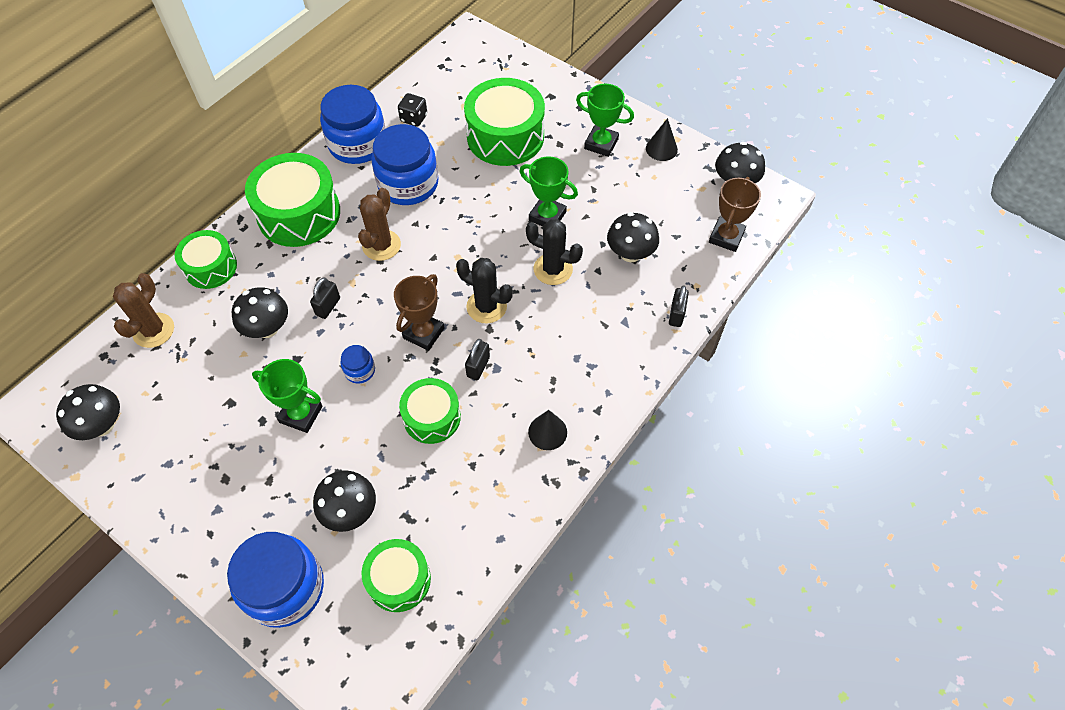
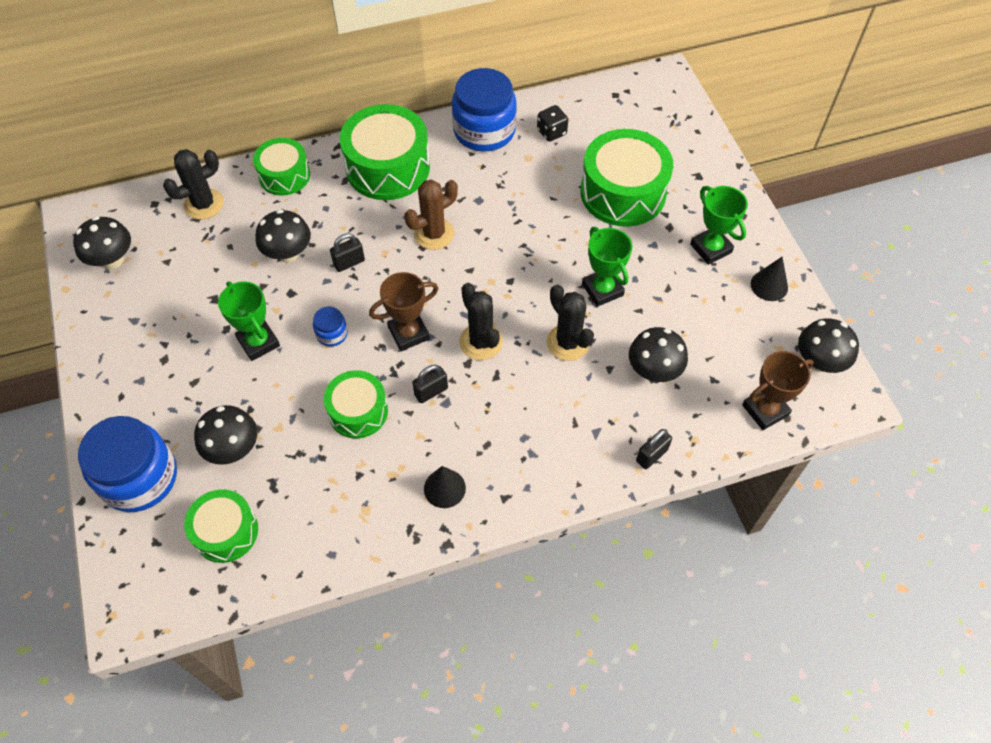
camera: 35 degrees right, 0 degrees up
(153, 330) = (204, 204): brown cactus -> black cactus
(408, 184) = (500, 190): blue jar -> none

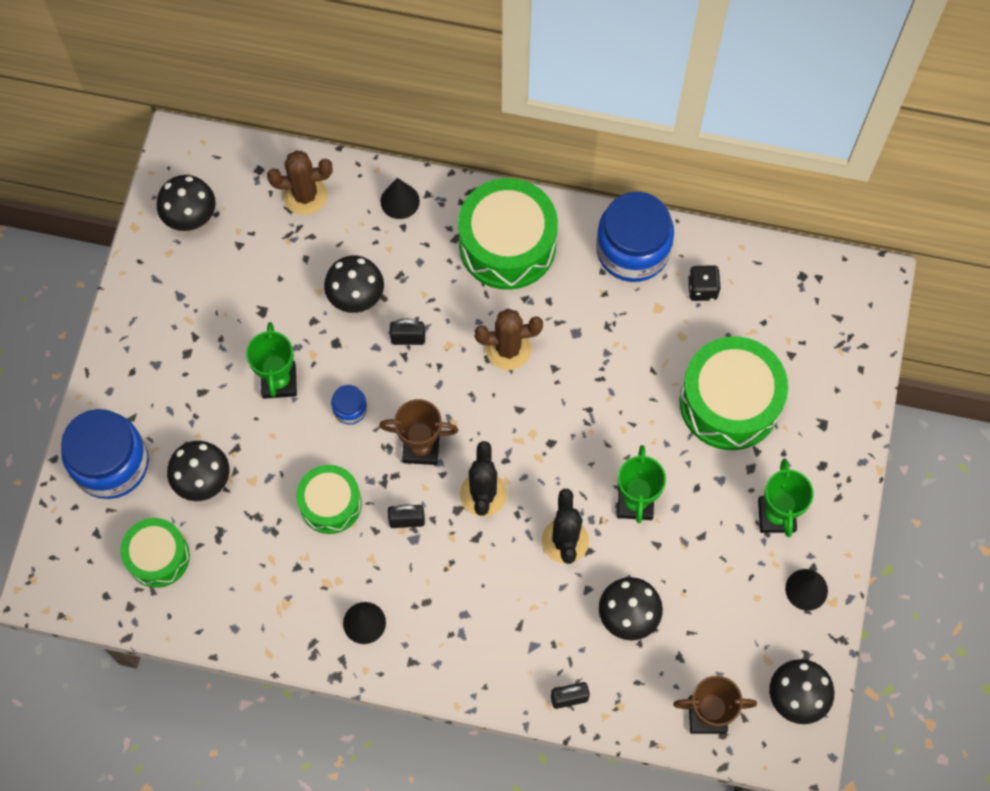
camera: 30 degrees right, 10 degrees up
(204, 204) = (305, 195): black cactus -> brown cactus
(284, 175) = (400, 201): green drum -> black cone

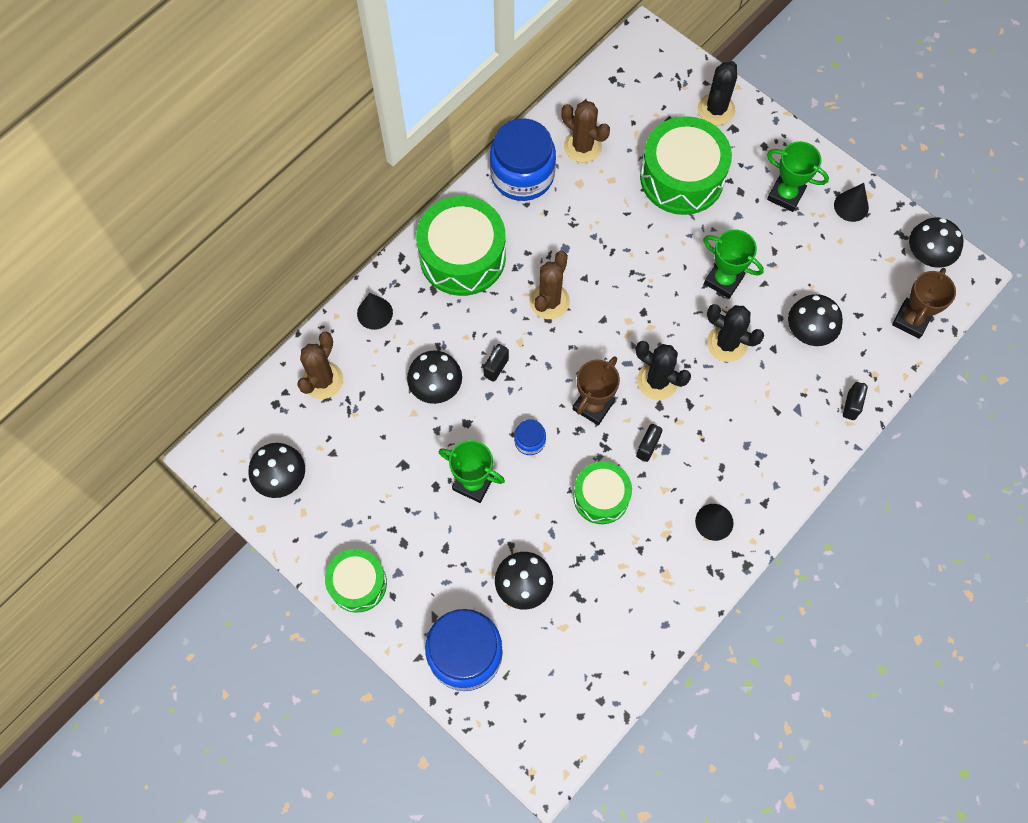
camera: 60 degrees left, 0 degrees up
(158, 557) = (570, 655): green drum -> green drum (358, 583)
(702, 289) = (582, 147): black dice -> brown cactus
(834, 395) = (716, 109): none -> black cactus

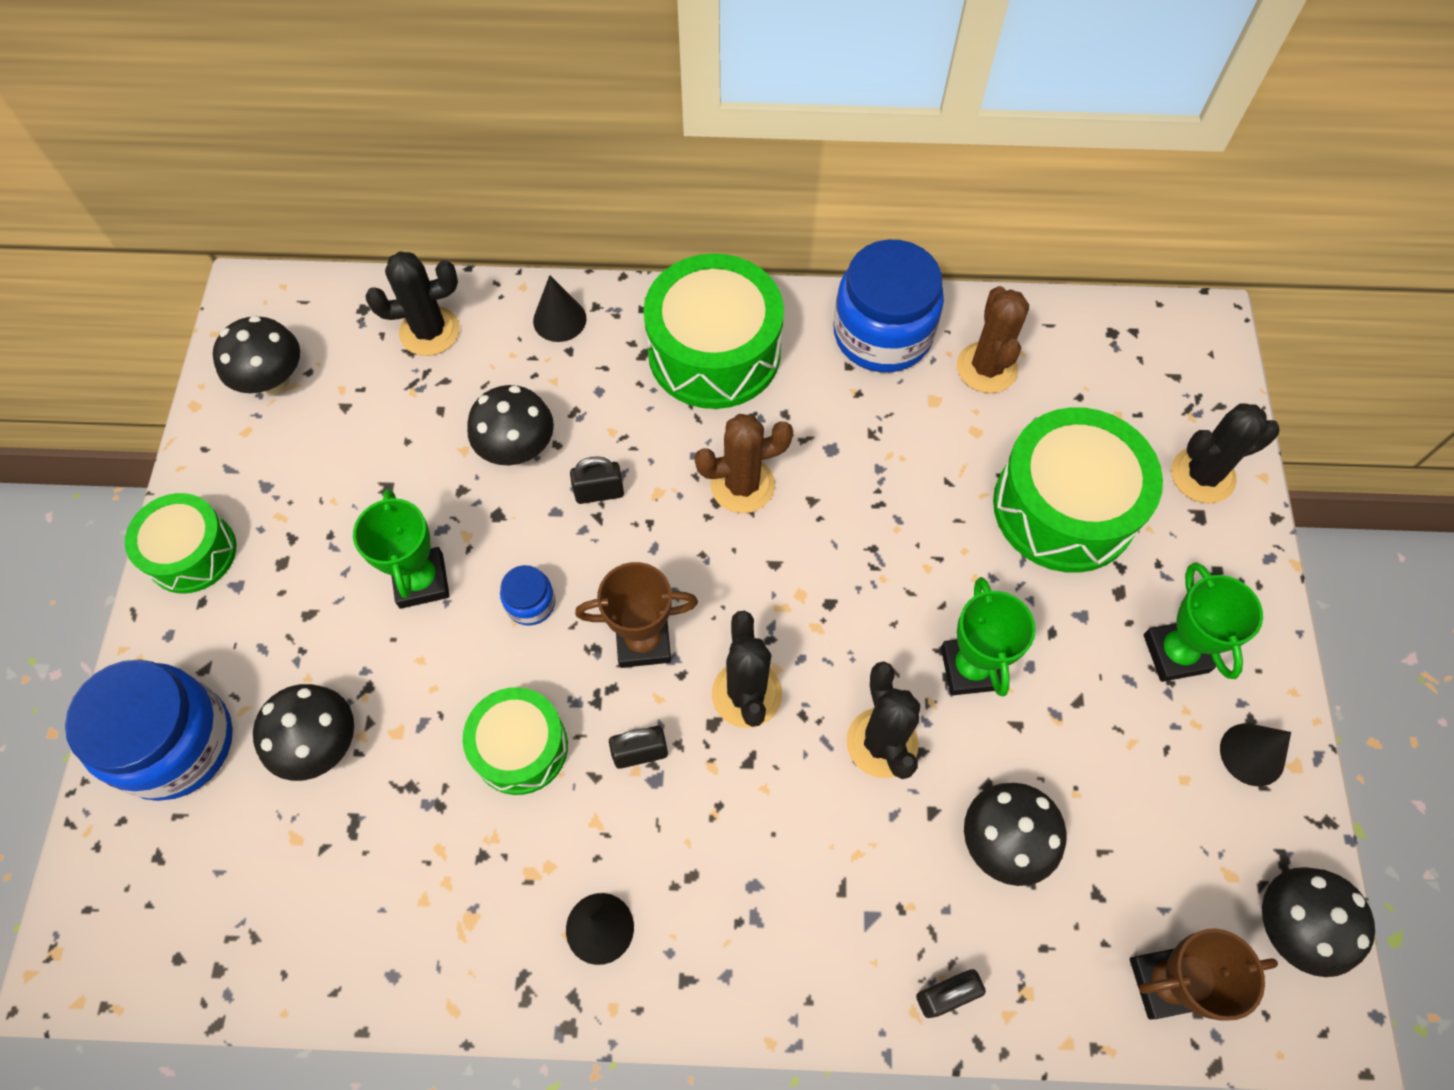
camera: 50 degrees right, 5 degrees down
(322, 380) = (429, 331): brown cactus -> black cactus

